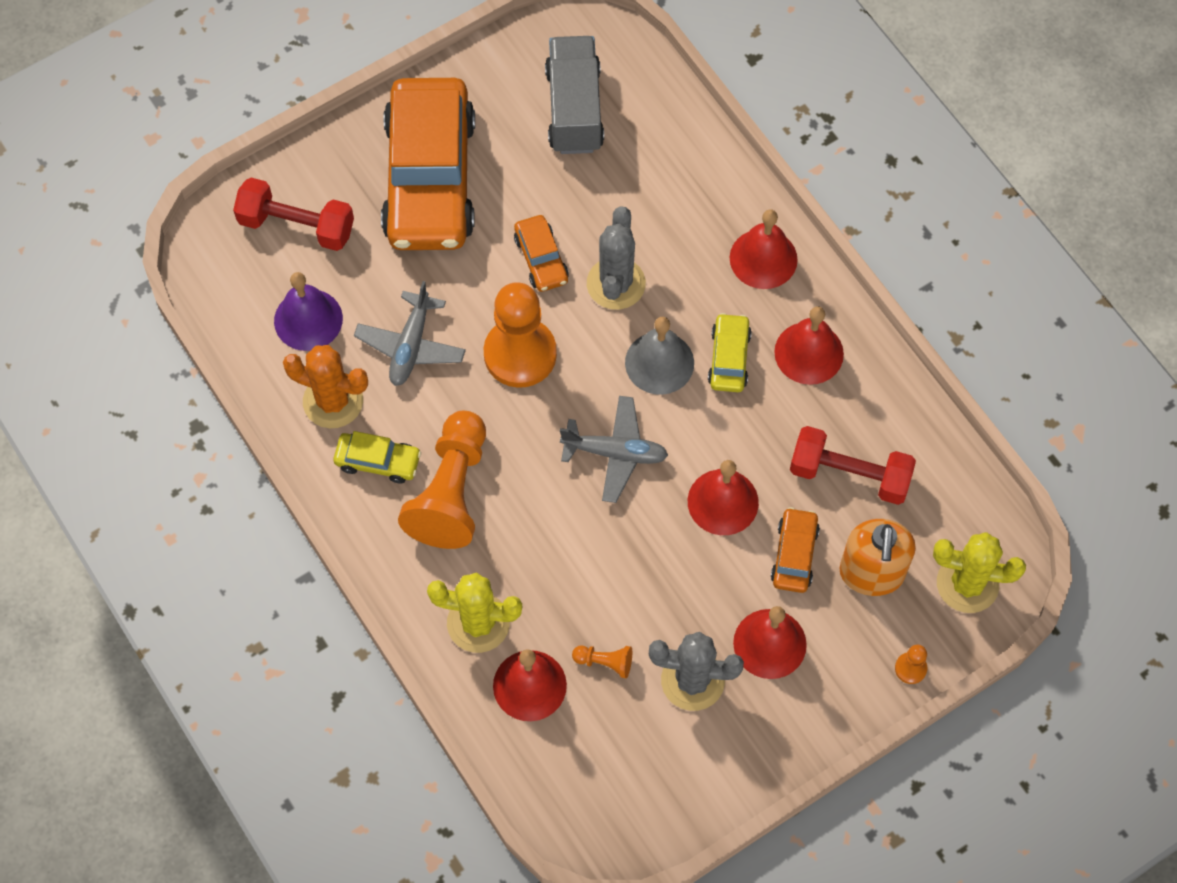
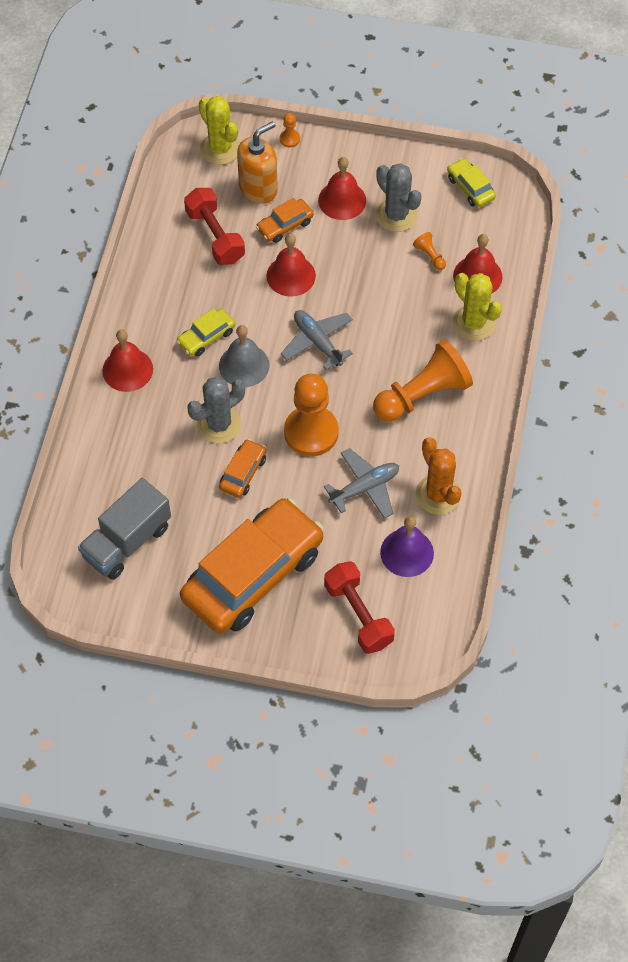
camera: 135 degrees left, 5 degrees down
(378, 461) = (445, 442): yellow car -> yellow car (470, 188)
(809, 353) = (163, 305): red bell -> none

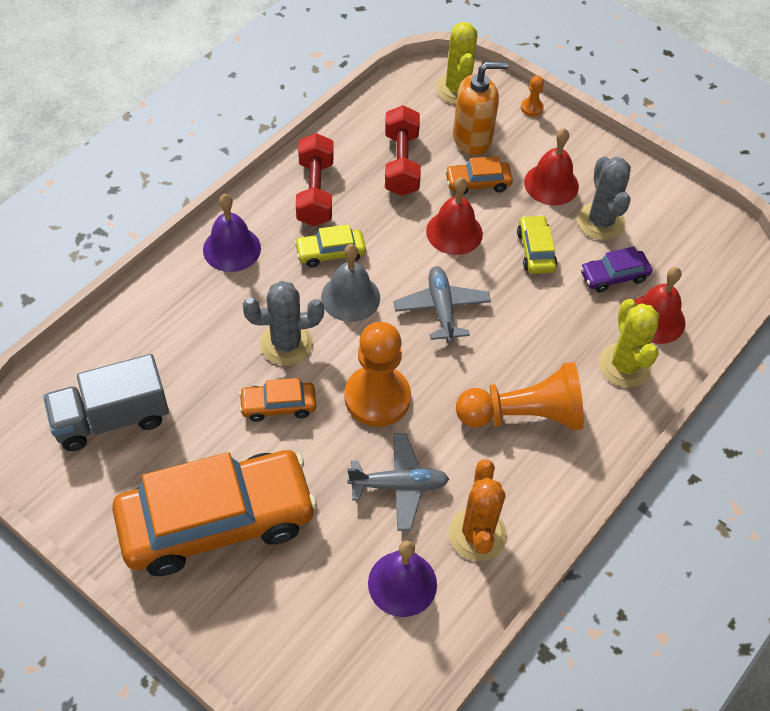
camera: 25 degrees right, 5 degrees down
(127, 370) = (231, 249): red bell -> purple bell
(243, 473) = (278, 405): orange car -> orange car turned 150 degrees counterclockwise
(358, 615) = (303, 629): red dumbbell -> red dumbbell (315, 192)
(430, 256) = (613, 276): orange pawn -> purple car
(470, 188) = (696, 228): yellow car -> yellow car (535, 251)

